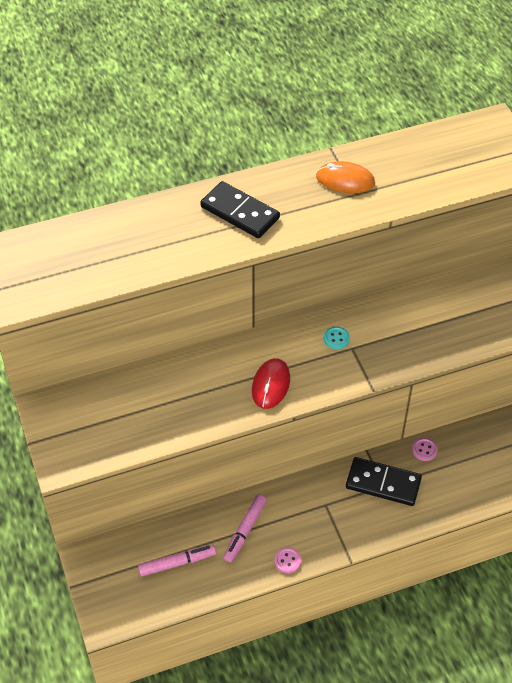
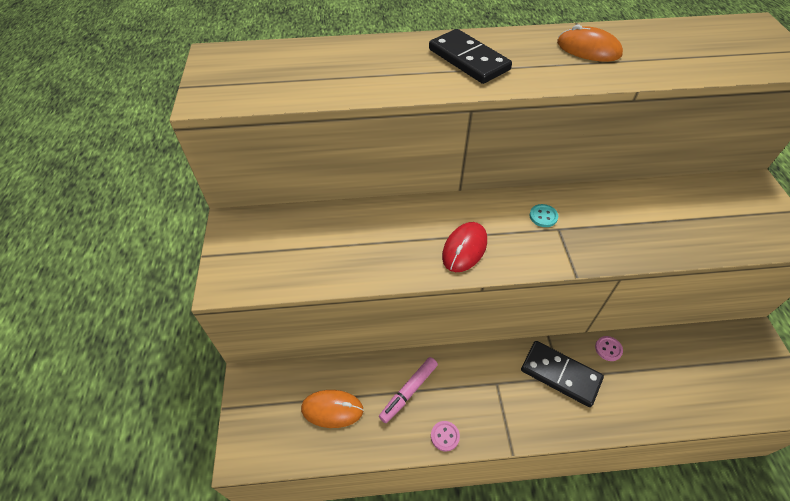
camera: 15 degrees right, 0 degrees up
(177, 563) = (332, 409): pink marker -> orange mouse

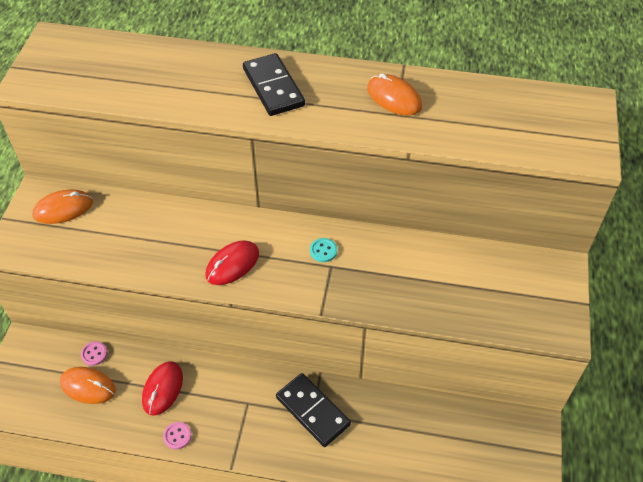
camera: 15 degrees right, 0 degrees up
(265, 233) = (63, 209): none -> orange mouse
(409, 391) = (163, 389): pink marker -> red mouse
(608, 349) = (373, 400): pink button -> pink button (94, 354)

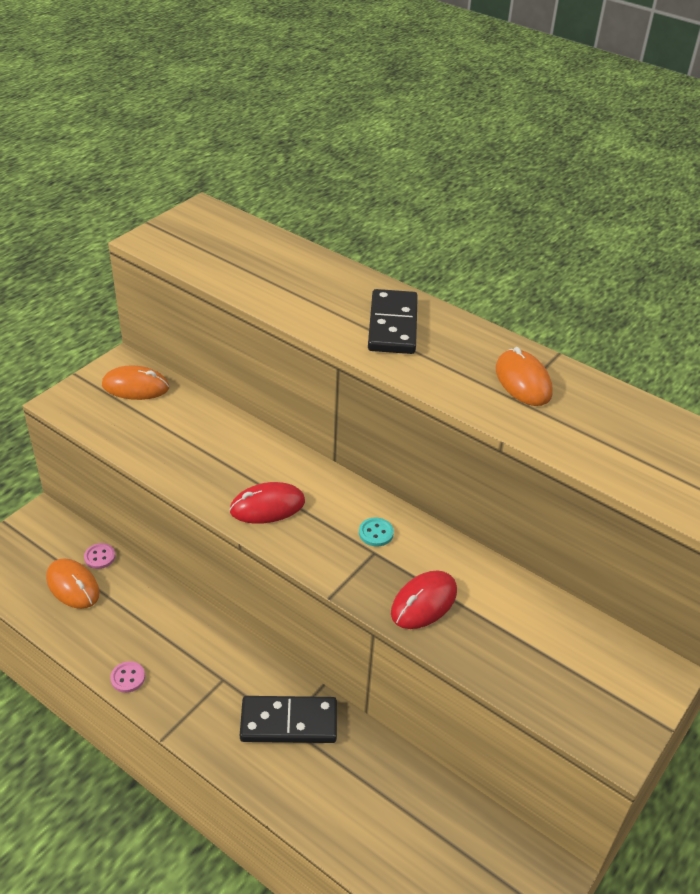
camera: 25 degrees right, 10 degrees down
(163, 389) = (144, 623): red mouse -> red mouse (424, 602)
(313, 411) = (289, 722): black domino -> black domino turned 75 degrees counterclockwise

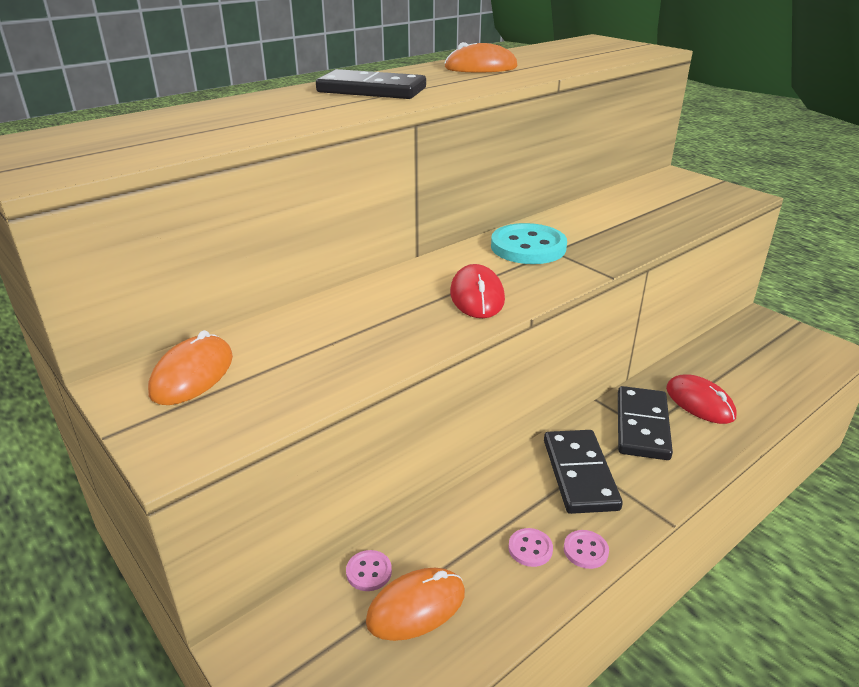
camera: 75 degrees left, 10 degrees down
(127, 643) = (530, 548): none -> pink button
(212, 673) = (580, 474): none -> black domino
(376, 533) = (528, 247): turquoise button -> turquoise button, size x2.14
(424, 602) = (616, 237): red mouse -> red mouse (700, 402)

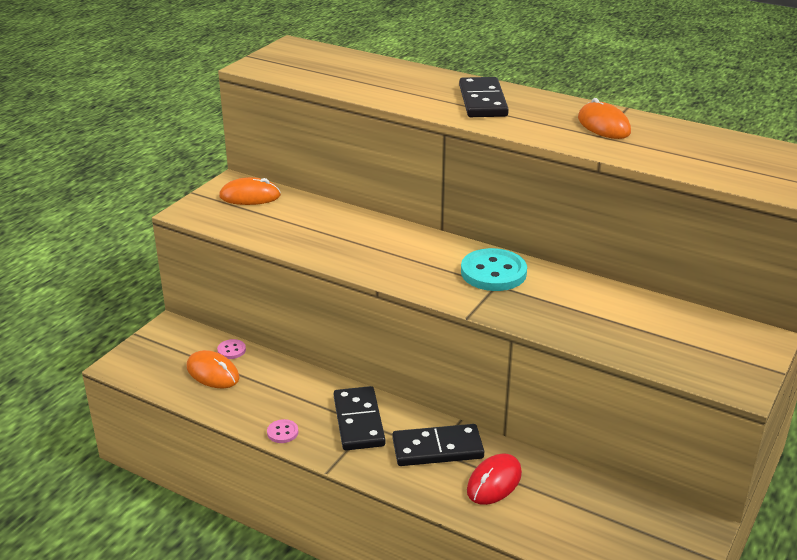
camera: 70 degrees right, 0 degrees up
(477, 296) = (393, 263): red mouse -> none
(530, 548) = (274, 408): pink button -> none
(580, 474) = (359, 421): black domino -> black domino turned 75 degrees counterclockwise

